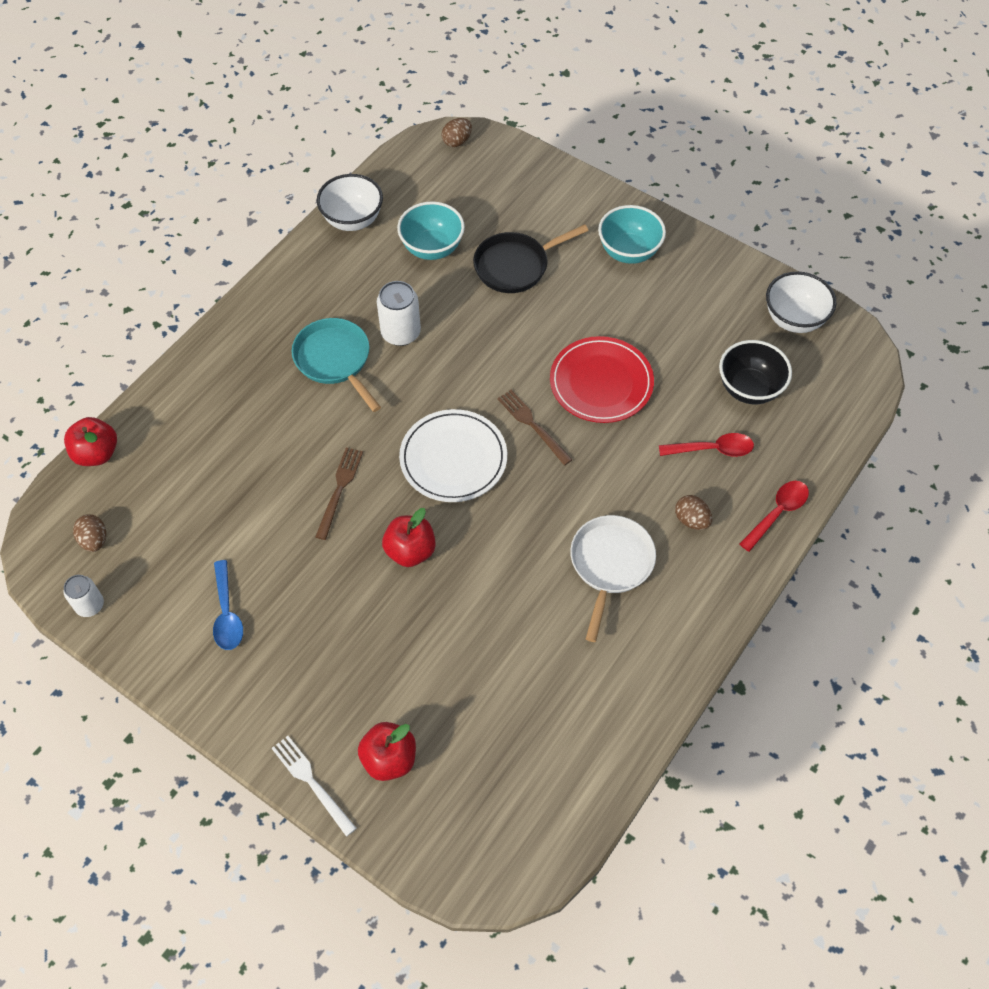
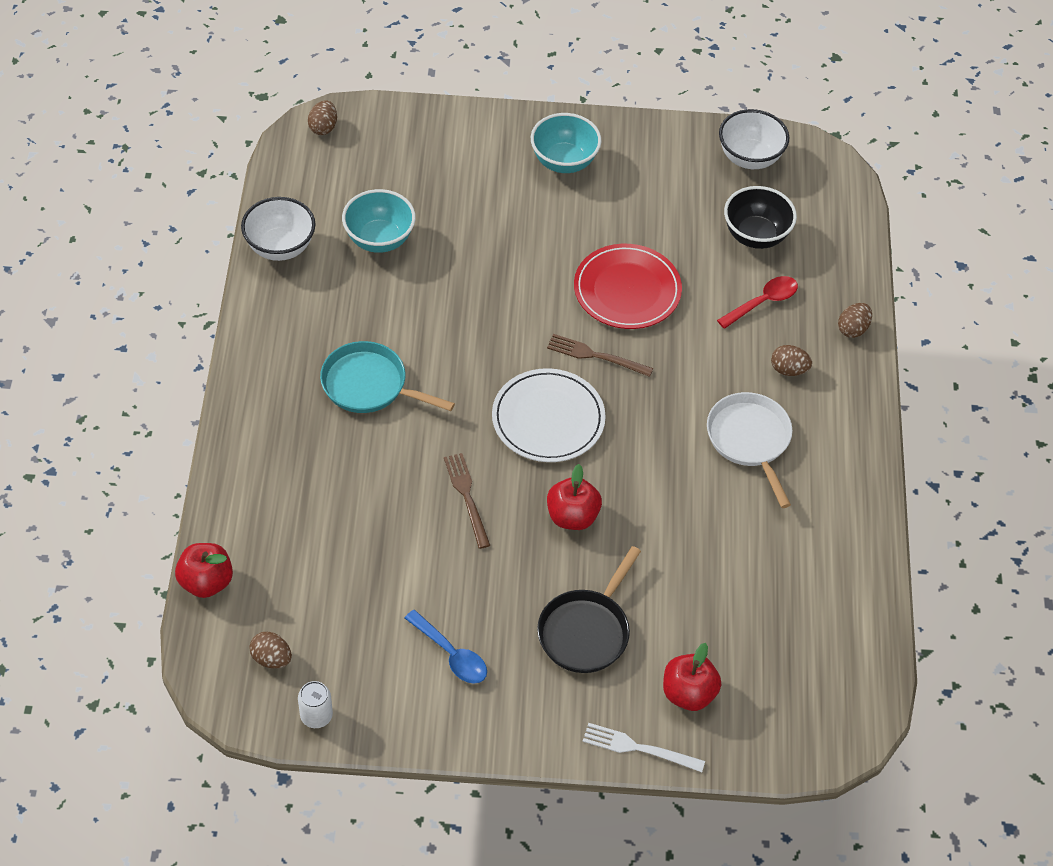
camera: 35 degrees left, 5 degrees down
(401, 333) = (412, 331): white can -> none
(515, 266) = (471, 220): black pan -> black pan (586, 630)
(777, 513) = (852, 329): red spoon -> brown egg

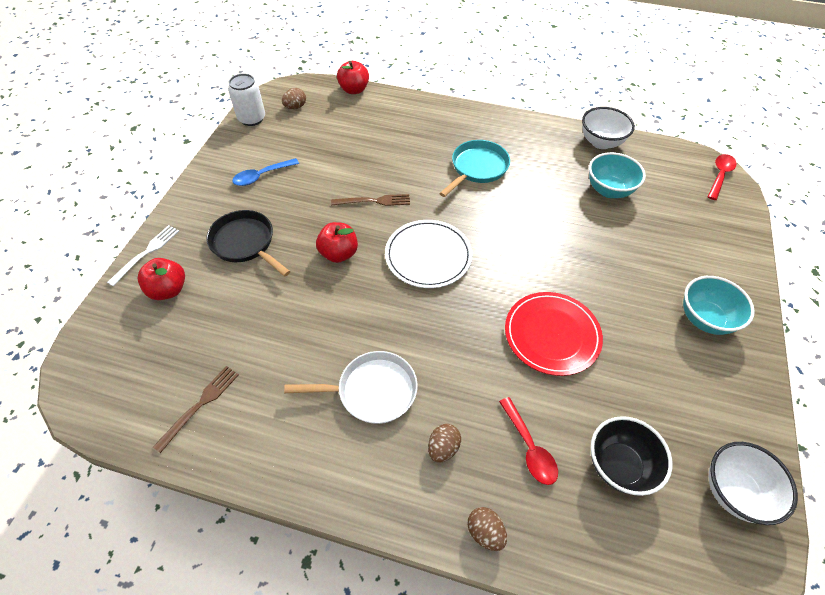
camera: 105 degrees right, 0 degrees up
(316, 716) = (252, 119): white can -> white can, size x1.53
(323, 127) = (719, 176): brown egg -> red spoon
(595, 356) = (483, 297): brown fork -> brown fork (200, 405)

